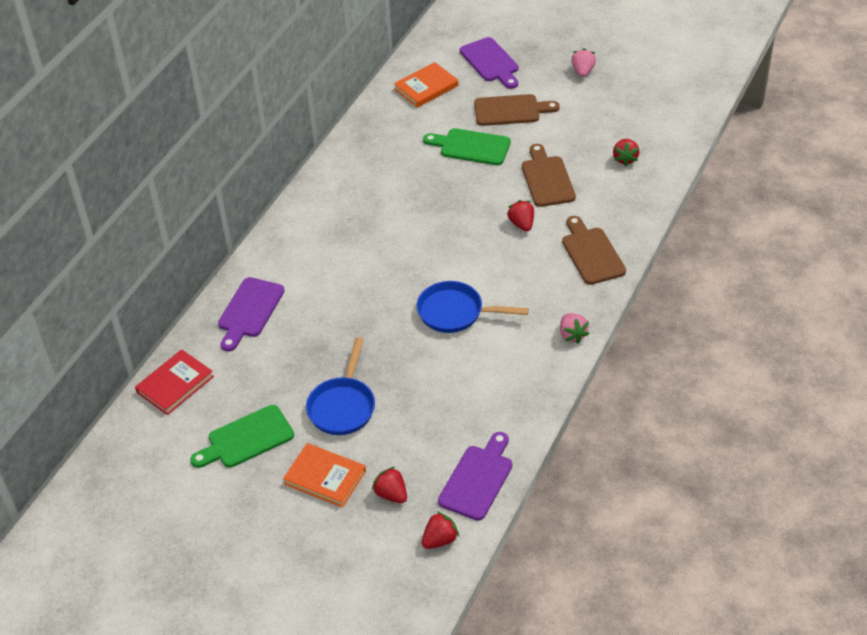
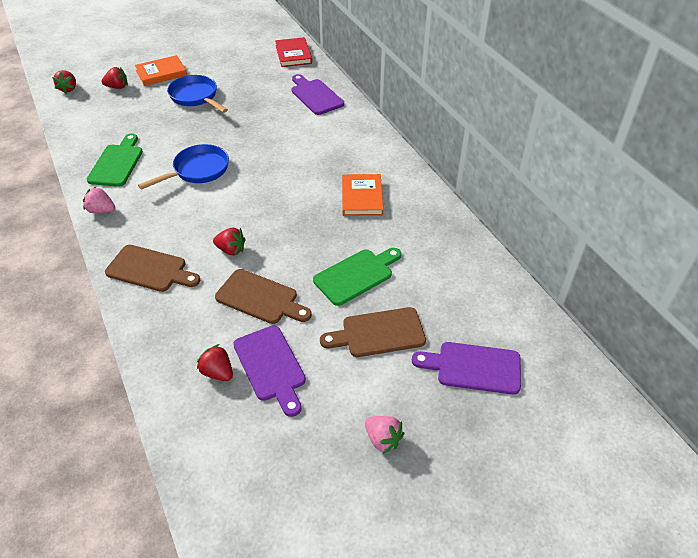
camera: 125 degrees right, 0 degrees up
(247, 439) = (223, 61): green cutting board -> green cutting board (117, 163)
(426, 87) = (474, 294): orange book -> orange book (361, 197)
(477, 479) = (77, 117): purple cutting board -> purple cutting board (271, 366)
(510, 110) = (379, 333): brown cutting board -> brown cutting board turned 45 degrees clockwise

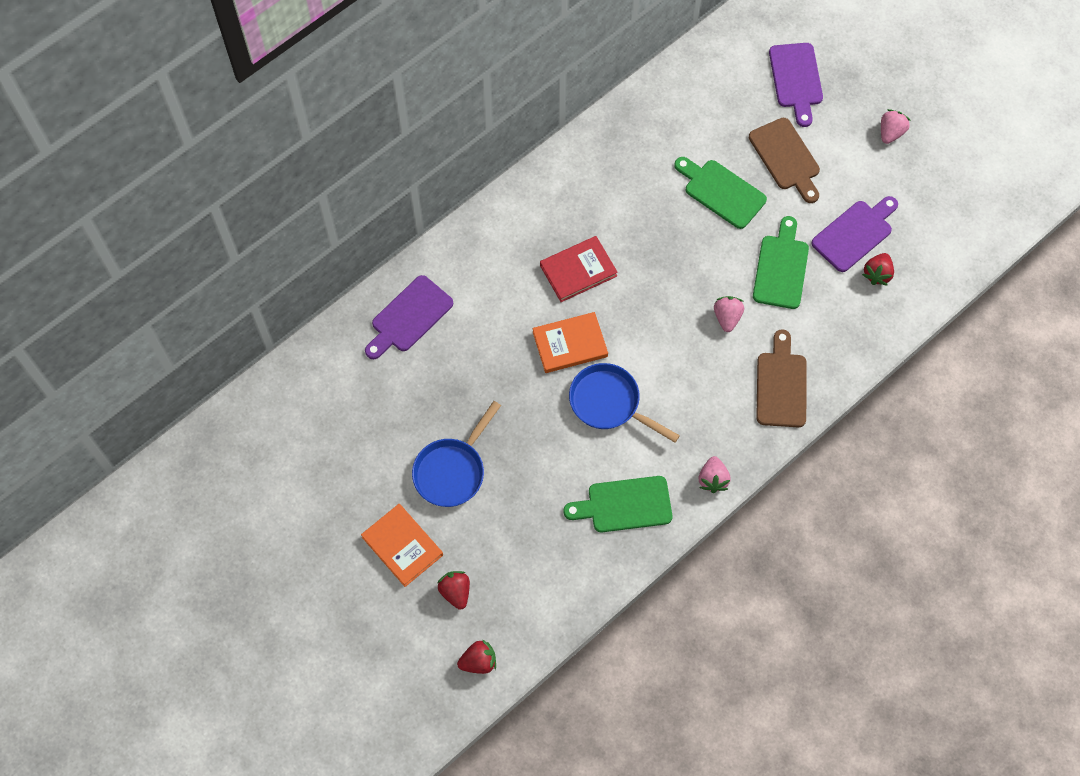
camera: 105 degrees left, 20 degrees up
(231, 250) = (727, 317): red strawberry -> pink strawberry
(260, 298) = (781, 268): brown cutting board -> green cutting board
(293, 54) = (305, 377): red book -> red book (578, 270)
(361, 197) = (602, 214): orange book -> orange book (570, 344)

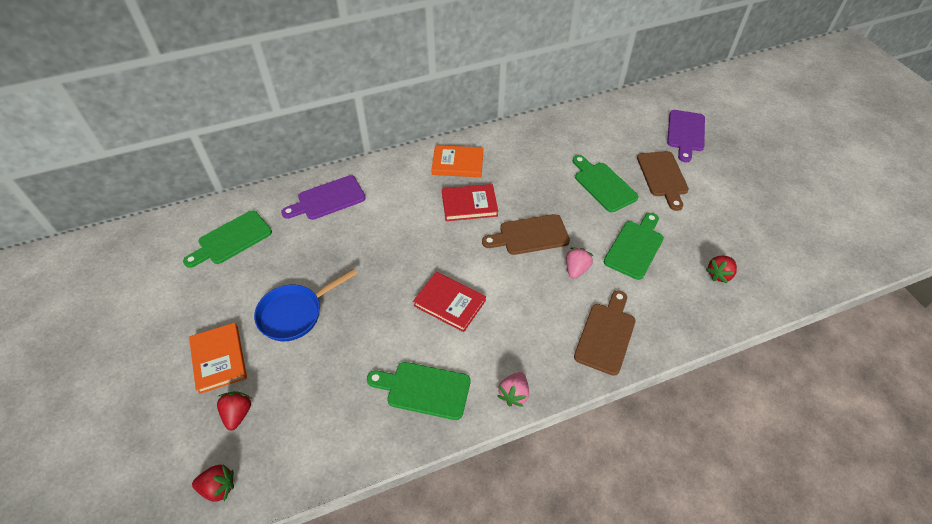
camera: 20 degrees right, 15 degrees down
(328, 407) = (232, 239): none -> green cutting board
(570, 344) = (438, 251): orange book -> orange book (457, 164)
(609, 403) = (449, 303): blue pan -> red book
(663, 290) = (530, 235): none -> brown cutting board
(854, 234) = (706, 240): purple cutting board -> none
(890, 133) = (754, 182): pink strawberry -> none

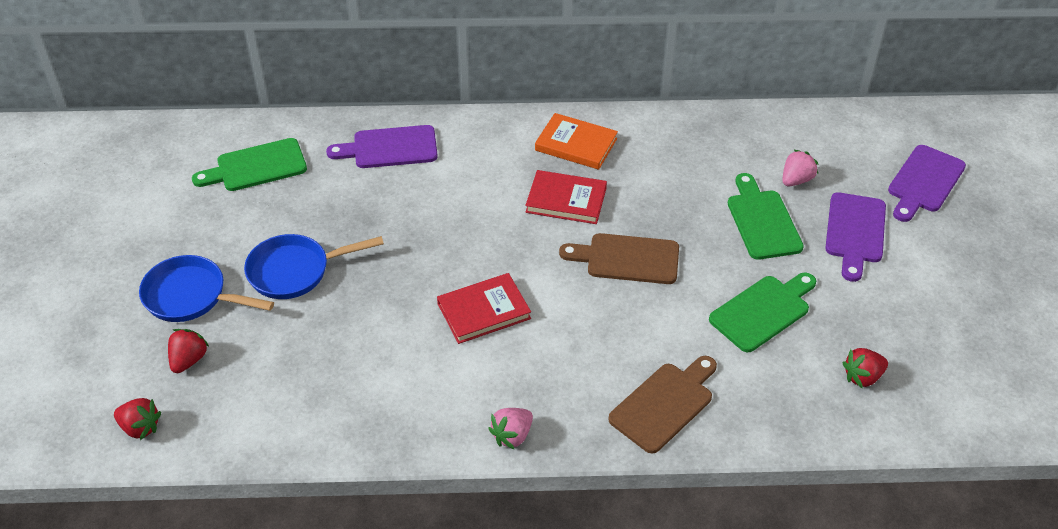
camera: 20 degrees right, 5 degrees down
(219, 359) = (191, 296): orange book -> blue pan
(424, 390) = (407, 398): green cutting board -> none
(449, 303) = (484, 311): red book -> red book turned 75 degrees counterclockwise
(576, 269) = (667, 316): pink strawberry -> pink strawberry (796, 180)
(663, 176) = (855, 232): brown cutting board -> purple cutting board

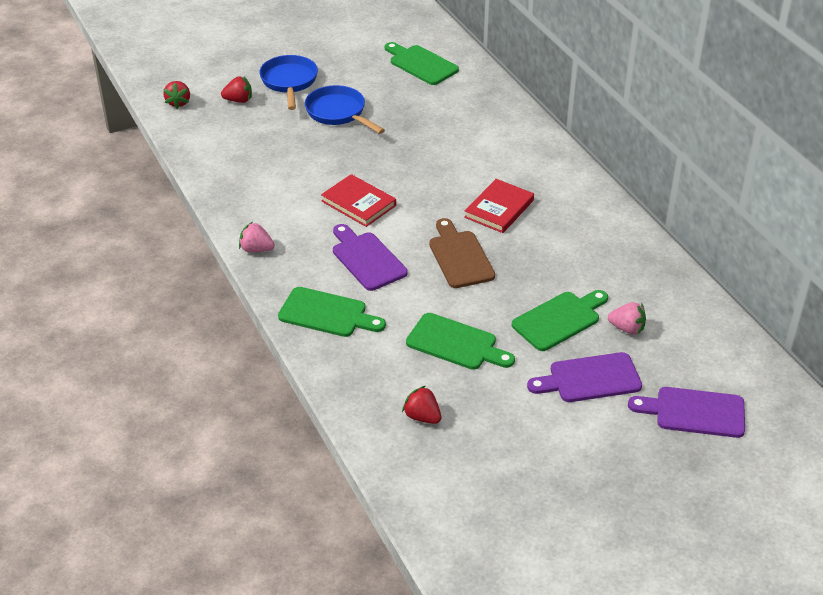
camera: 65 degrees right, 5 degrees down
(390, 148) = (486, 111): purple cutting board -> purple cutting board (367, 259)
(566, 200) = (499, 209): red book -> red book turned 45 degrees clockwise
(576, 144) = (565, 196): orange book -> none
(664, 404) = (327, 313): brown cutting board -> green cutting board

